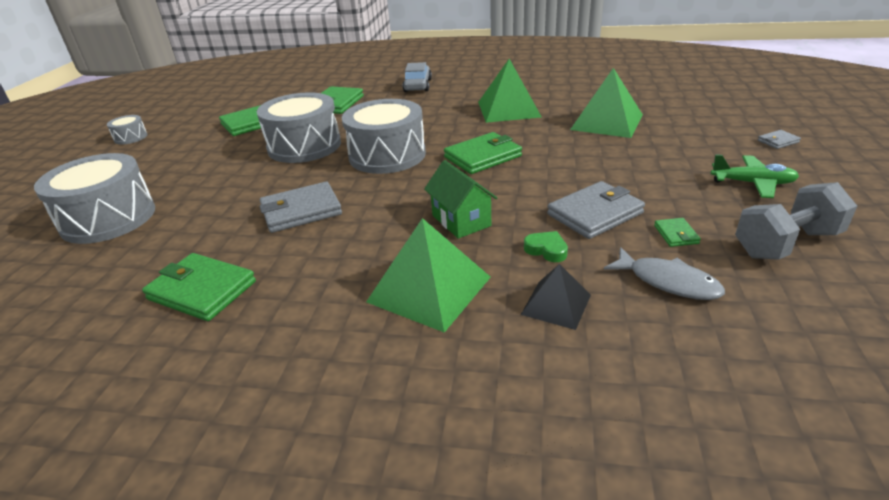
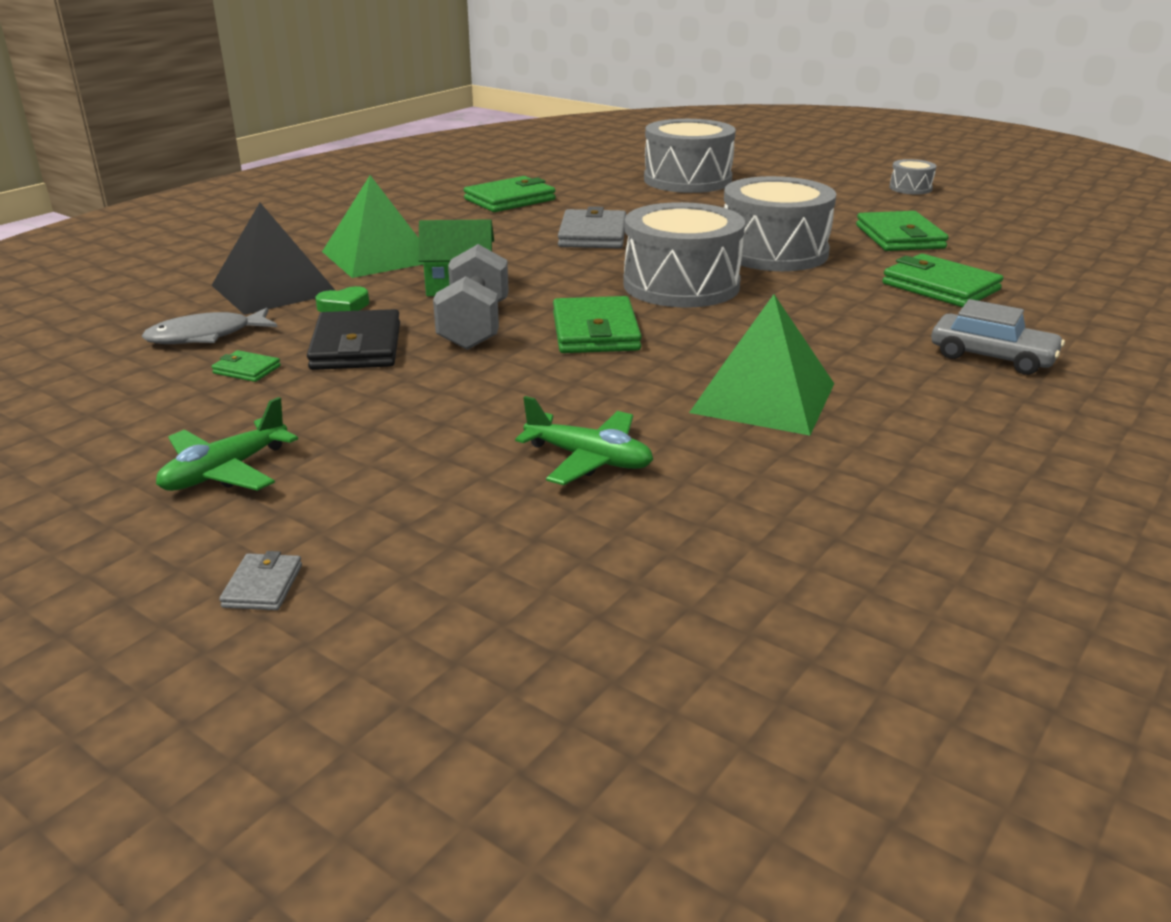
camera: 115 degrees right, 5 degrees down
(556, 304) = (274, 289): black pyramid -> black pyramid, size x1.74
(595, 214) = (356, 347): grey wallet -> black wallet
(607, 122) = (589, 459): green pyramid -> green plane
(786, 244) = (118, 416): grey dumbbell -> grey dumbbell (474, 326)

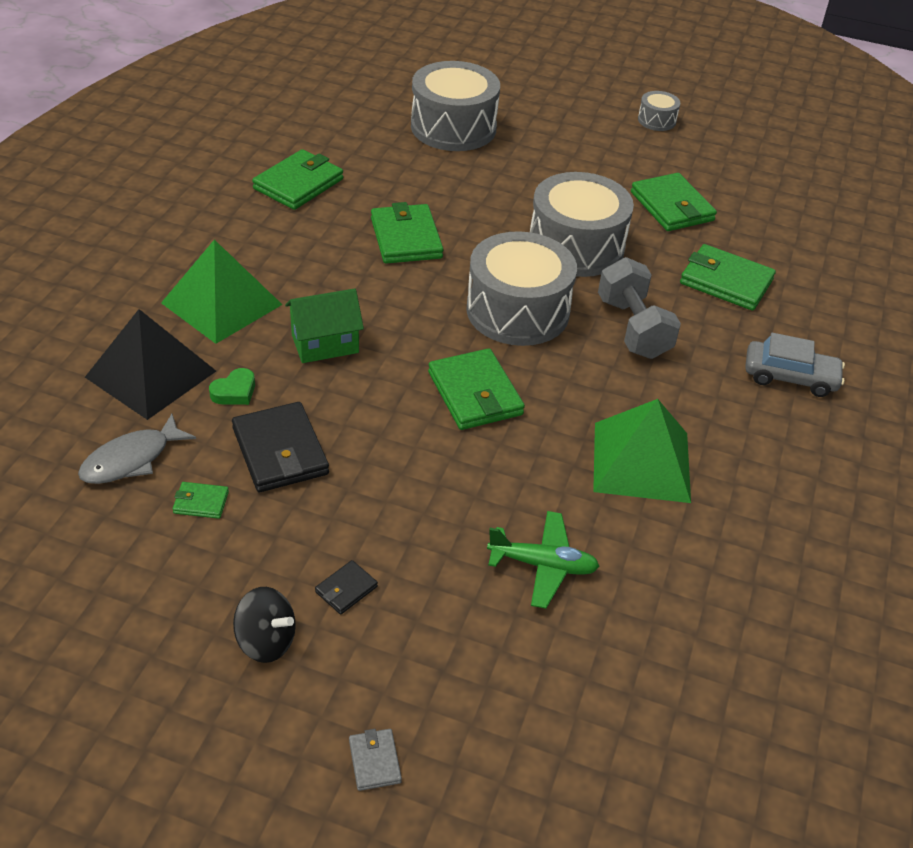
camera: 20 degrees left, 15 degrees up
(225, 472) = (266, 641): green plane -> black spinning top
(345, 447) = (346, 589): none -> black wallet
(474, 326) = (368, 403): grey dumbbell -> grey dumbbell (633, 328)
(593, 235) = (406, 238): grey wallet -> green wallet

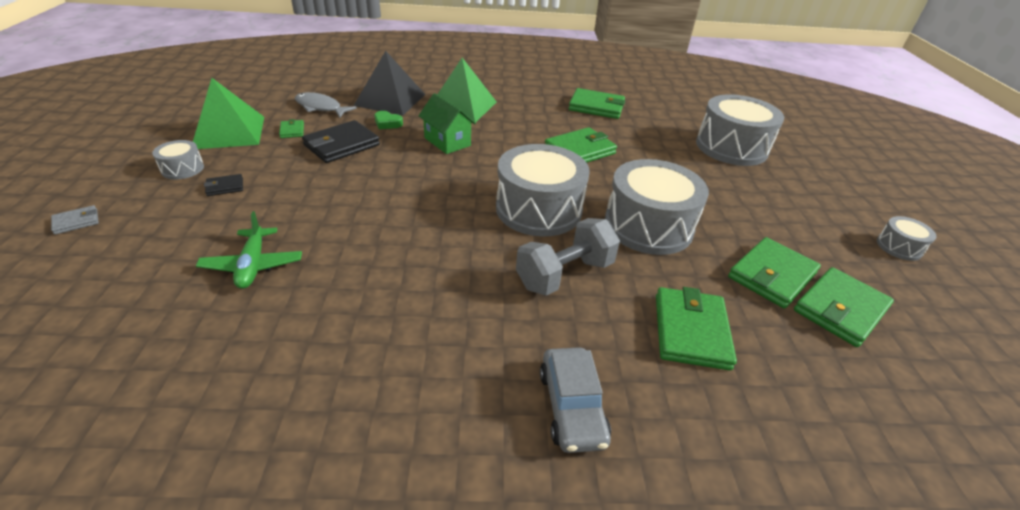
camera: 70 degrees right, 5 degrees down
(266, 641) = (182, 169): black spinning top -> grey drum
(346, 589) = (225, 187): black wallet -> black wallet turned 45 degrees counterclockwise
(474, 393) = (430, 205): green wallet -> green wallet (840, 309)
(641, 461) = (388, 304): green pyramid -> green pyramid (229, 132)

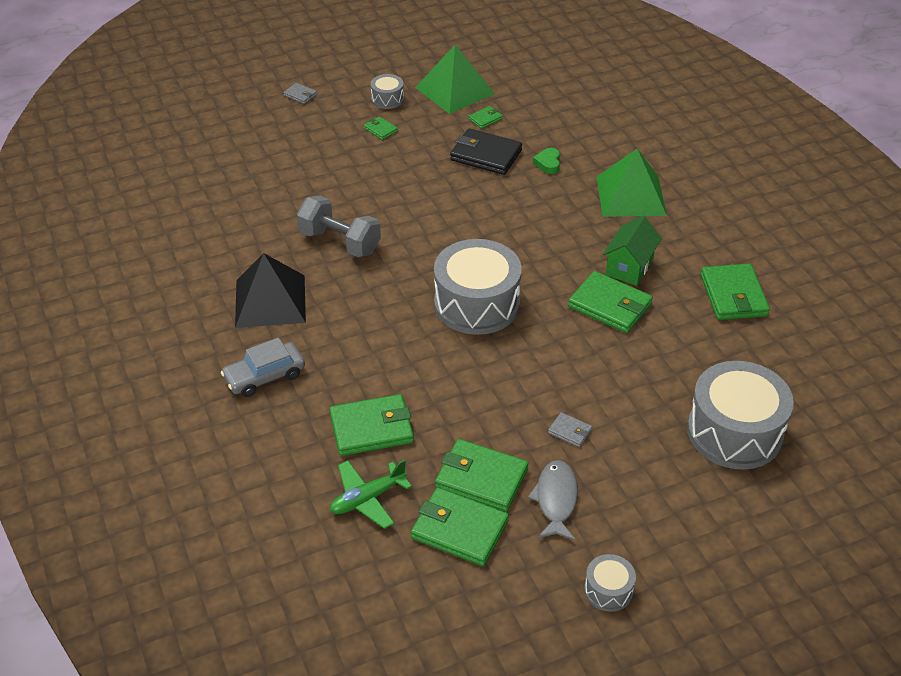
camera: 70 degrees right, 5 degrees up
(225, 187) = (380, 130): black wallet -> green wallet
(253, 265) = (307, 187): green plane -> green plane (367, 499)
(320, 107) = (540, 114): grey fish -> grey fish (556, 499)
(390, 100) = (597, 145): black pyramid -> black pyramid (270, 301)
(447, 142) = (547, 212): green house -> green house (629, 267)
(564, 274) = (395, 342): grey dumbbell -> grey dumbbell (340, 242)
(648, 226) = (503, 381): grey drum -> none
(718, 211) = (569, 431): none -> grey wallet

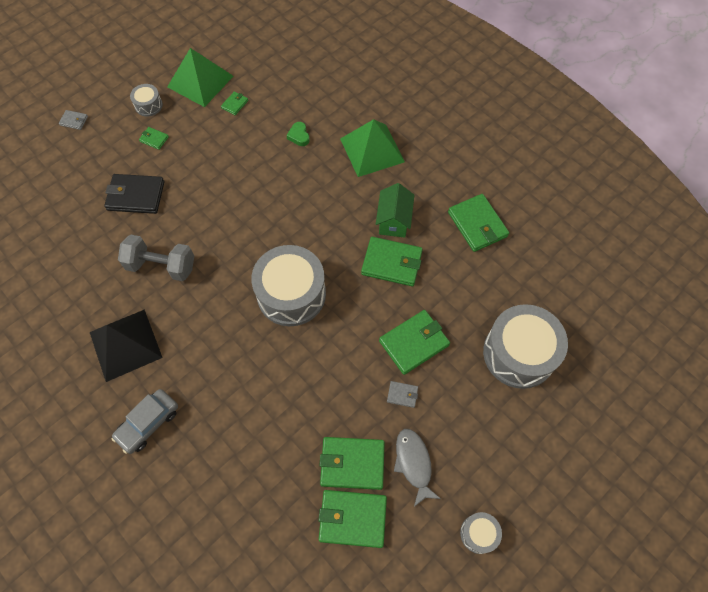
camera: 20 degrees left, 20 degrees up
(367, 499) = (273, 515): green plane -> none
(371, 428) = (252, 445): green wallet -> green wallet (414, 343)
(486, 155) = (248, 141): black wallet -> black wallet (136, 196)

